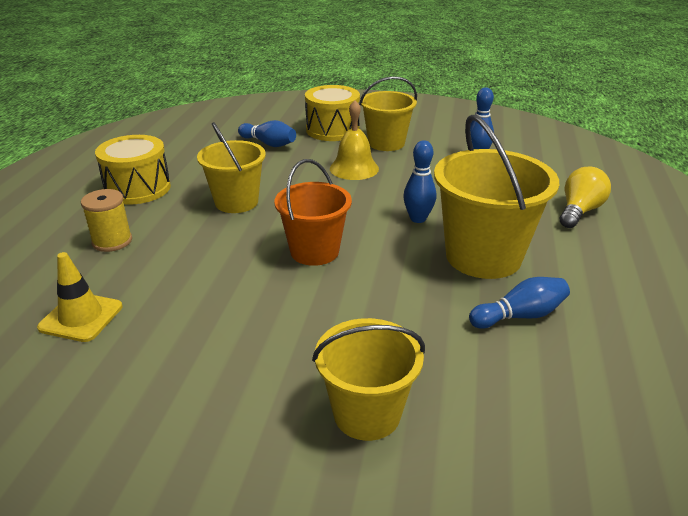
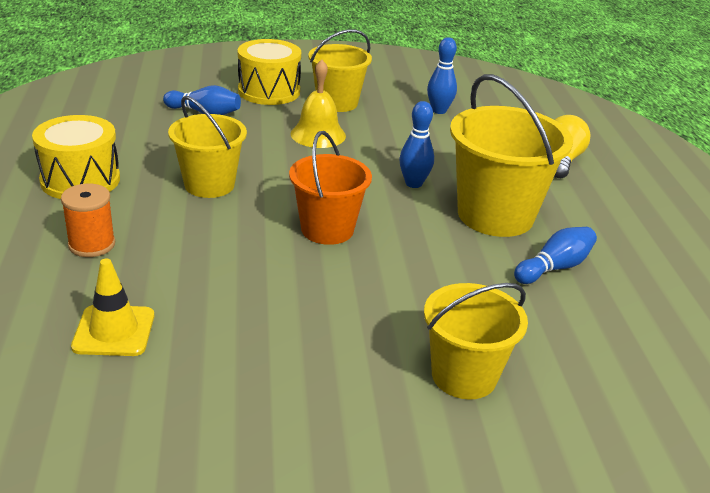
camera: 20 degrees left, 0 degrees up
(112, 241) = (92, 244): yellow spool -> orange spool

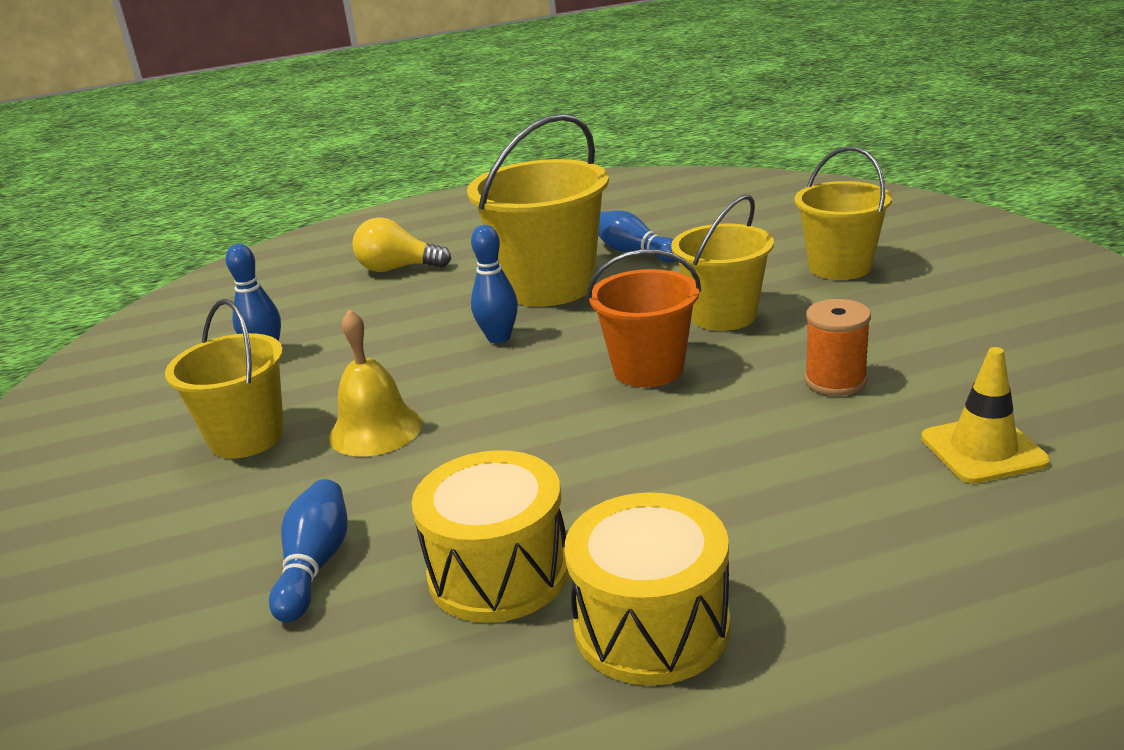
camera: 95 degrees left, 5 degrees down
(92, 244) = (830, 535): orange spool -> orange spool (835, 381)
(209, 185) = (587, 483): yellow bucket -> yellow bucket (723, 315)
(269, 91) = (200, 517): yellow drum -> yellow drum (499, 572)

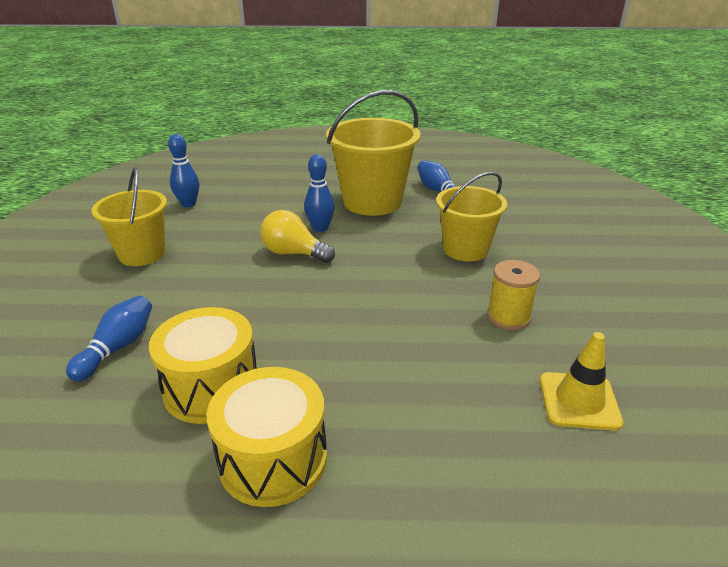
camera: 15 degrees right, 5 degrees up
(375, 430) = (211, 269): yellow bell -> none
(398, 269) = (295, 169): yellow light bulb -> yellow light bulb (293, 253)
(648, 369) = (394, 274): orange bucket -> none
(835, 381) = (508, 317): orange spool -> yellow spool
(840, 267) = (565, 234): yellow bucket -> none

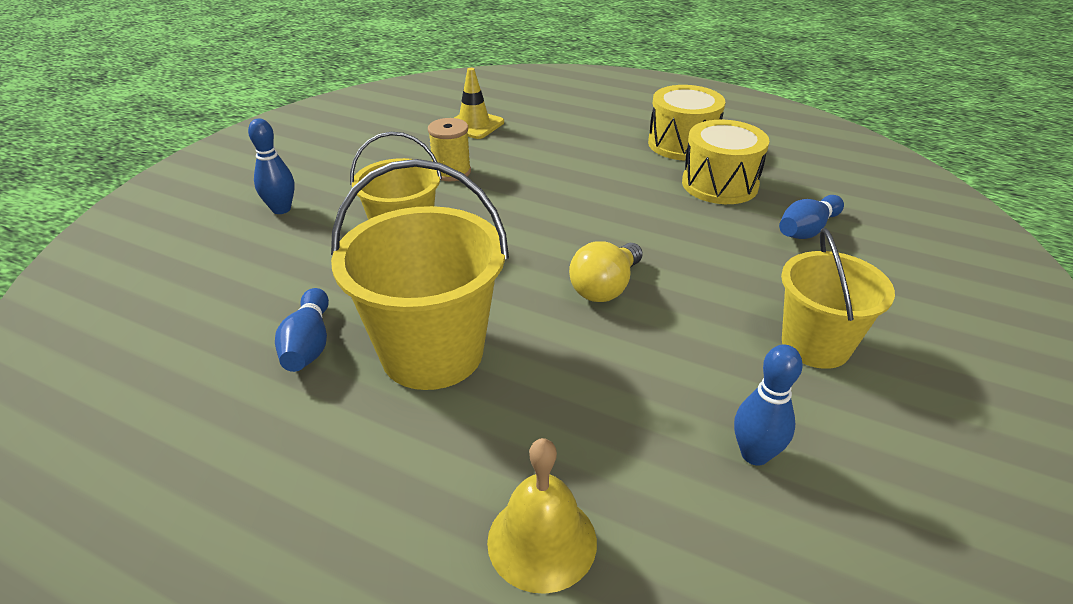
camera: 155 degrees left, 5 degrees up
(275, 169) = (542, 541): none -> yellow bell
(293, 253) = (605, 287): yellow light bulb -> yellow light bulb turned 75 degrees clockwise
(320, 228) = (548, 320): blue bowling pin -> blue bowling pin (281, 209)

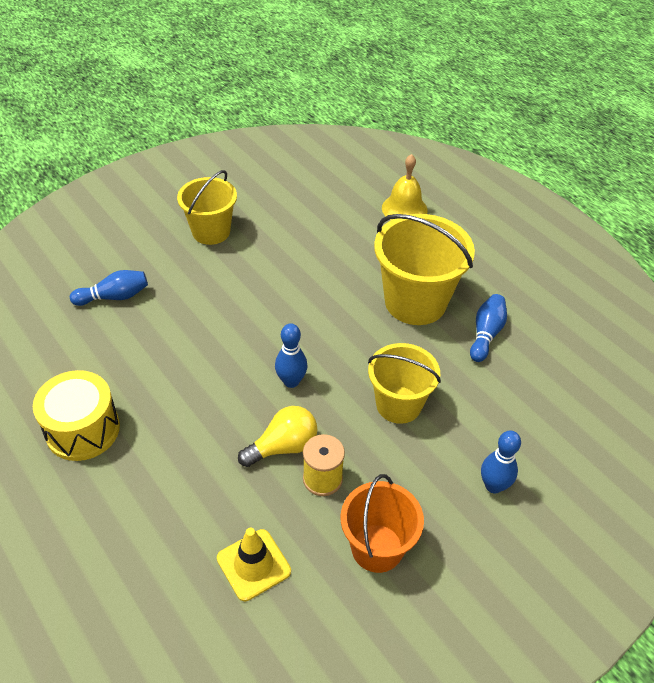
camera: 155 degrees left, 10 degrees up
(382, 152) = (377, 548): none -> orange bucket
(605, 287) = (288, 305): yellow light bulb -> yellow light bulb (283, 447)
(719, 184) = (115, 363): yellow drum -> none
(754, 454) = (295, 204): blue bowling pin -> blue bowling pin (291, 381)

